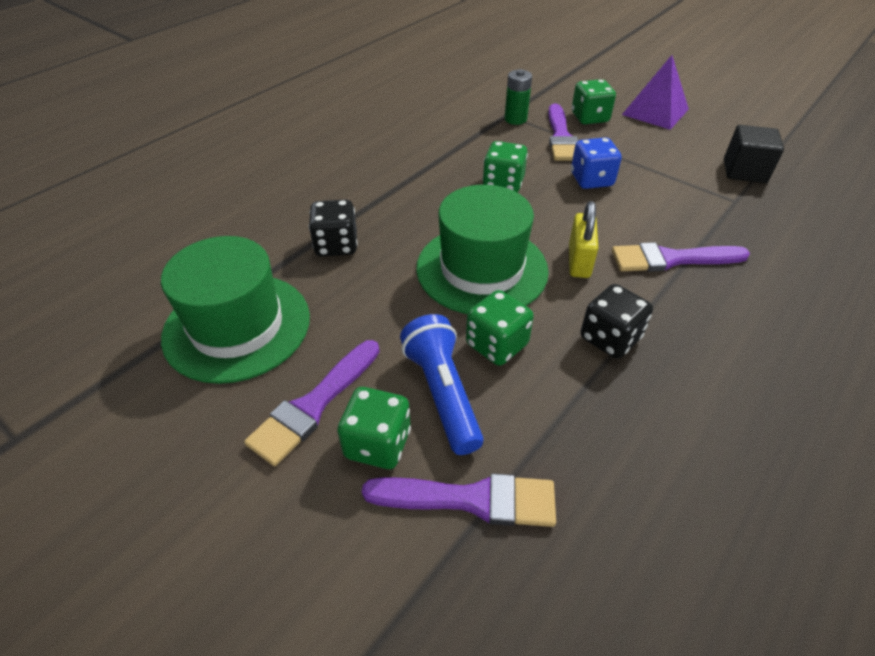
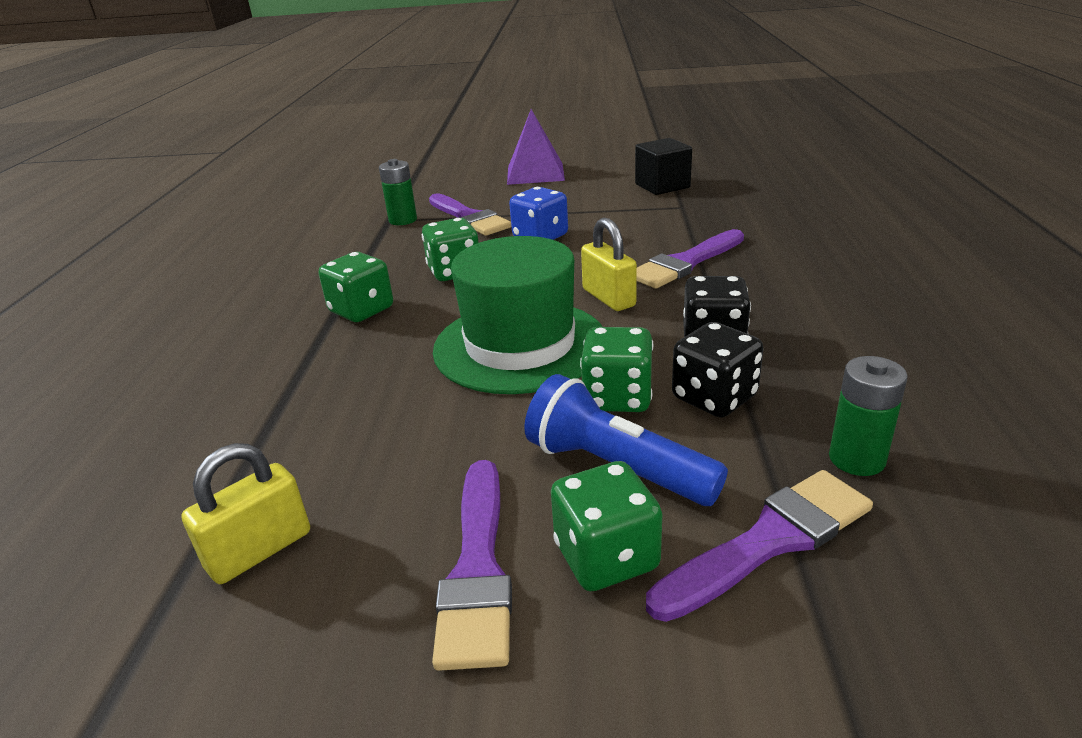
camera: 35 degrees left, 15 degrees down
(237, 326) = (259, 550): green hat -> yellow padlock
(336, 245) = (313, 401): black dice -> black dice (714, 397)
(589, 118) = (479, 196): green dice -> green dice (361, 310)
(592, 488) = (856, 459): none -> green battery

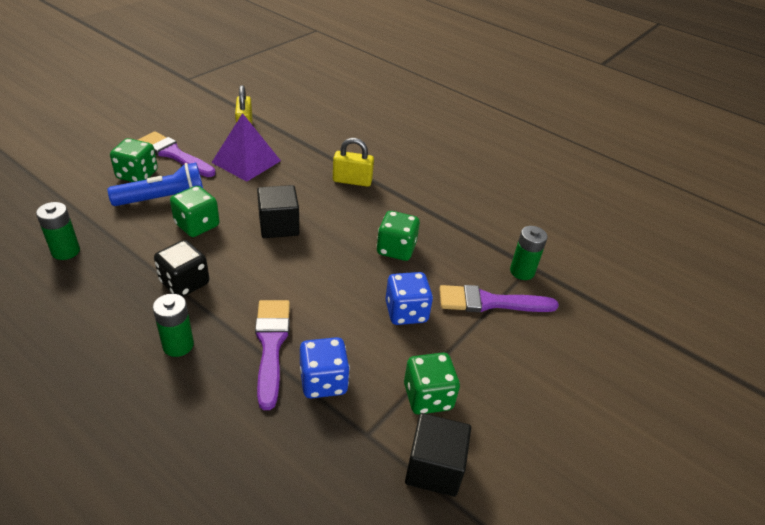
camera: 120 degrees right, 10 degrees up
(361, 310) = (387, 201): green dice -> green dice (428, 397)
(520, 345) = (279, 226): green hat -> black cube
(535, 173) = (575, 407): purple pyramid -> purple pyramid (246, 161)
(608, 298) = (279, 281): yellow padlock -> yellow padlock (352, 181)
(674, 232) = (323, 381): none -> blue dice
(714, 397) = (152, 248): black dice -> none
(769, 541) = (84, 204): purple brush -> none
(775, 295) = (178, 345): none -> green battery

